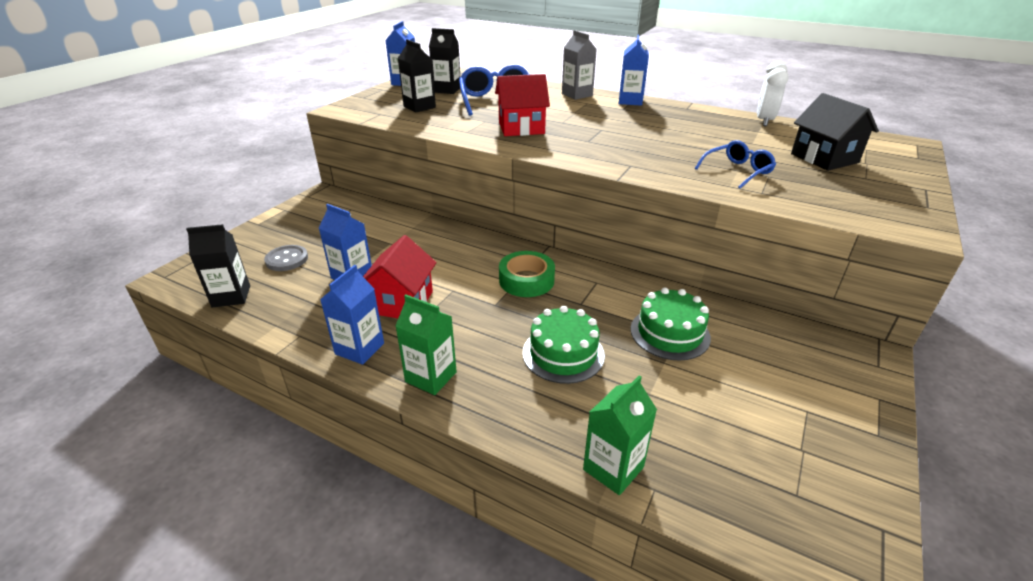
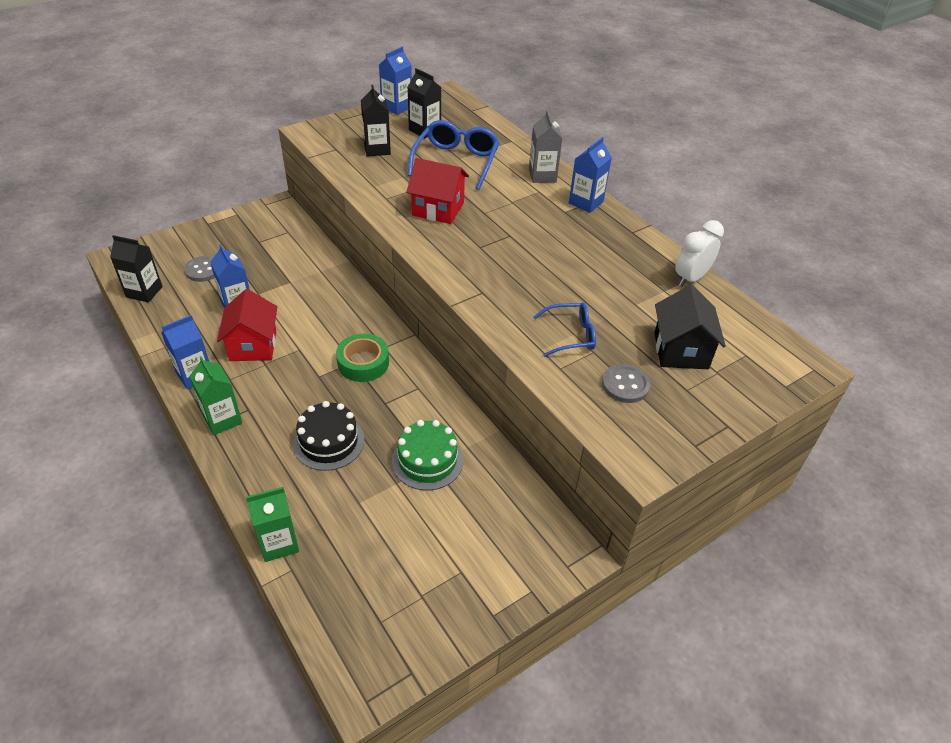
camera: 25 degrees right, 10 degrees up
(401, 302) = (253, 345): red house -> red house turned 45 degrees counterclockwise
(563, 354) = (329, 442): green cake -> black cake
(823, 187) = (625, 385): none -> grey button

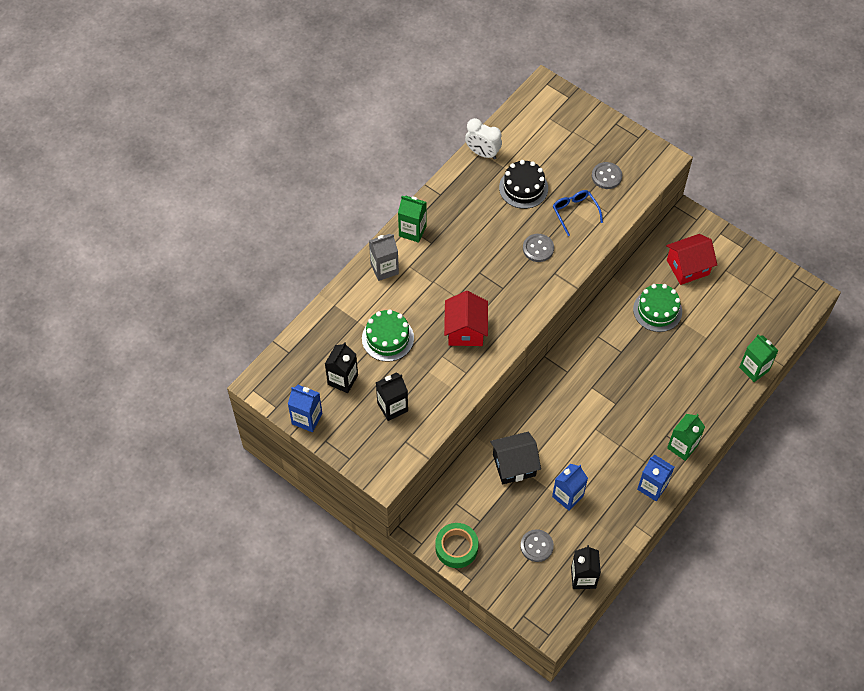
camera: 105 degrees left, 15 degrees up
(253, 345) = (606, 462): red house -> red house (688, 267)
(329, 442) = (669, 373): black cake -> black cake (523, 188)
(363, 363) = (589, 379): green tape -> green tape (456, 547)
(456, 161) = (387, 338): blue glasses -> green cake
(524, 288) = (538, 248): none -> grey button
(586, 202) = (412, 231): blue carton -> green carton
(681, 350) = (561, 151): black house -> black house (514, 465)

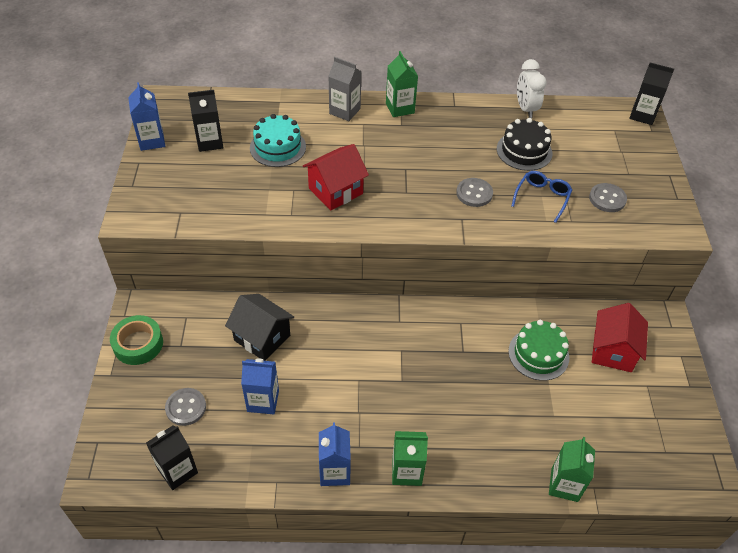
camera: 50 degrees right, 10 degrees down
(387, 338) = (278, 147): green cake -> turquoise cake
(392, 407) = (209, 186): black carton -> black carton (642, 115)
(688, 267) = (612, 351): red house -> red house turned 75 degrees clockwise

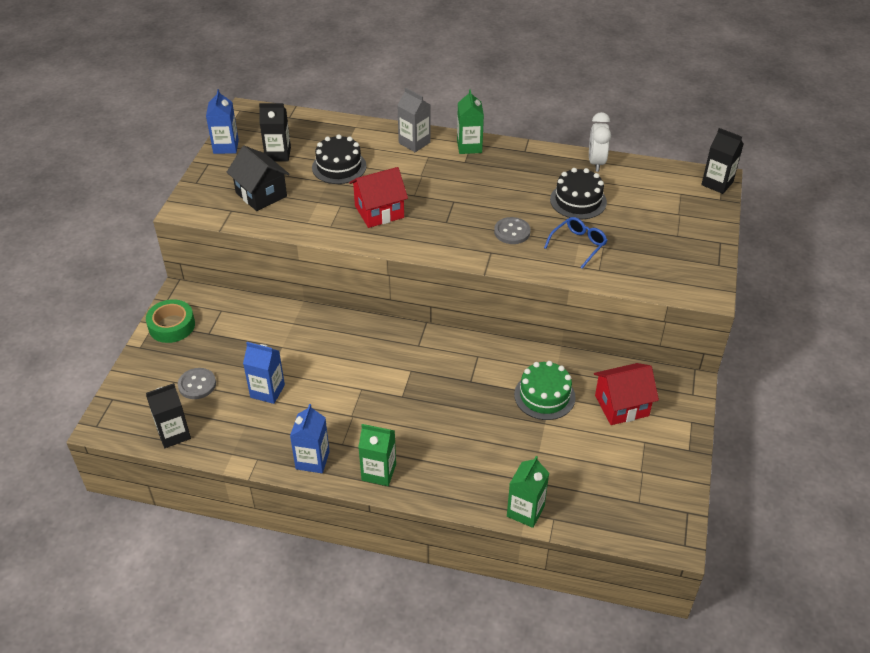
camera: 15 degrees right, 5 degrees down
(262, 338) = (284, 338): black house -> black house (261, 194)
(278, 147) = (339, 167): turquoise cake -> black cake
(607, 199) = (644, 255): grey button -> none
(612, 351) = (621, 405): red house -> red house turned 45 degrees clockwise

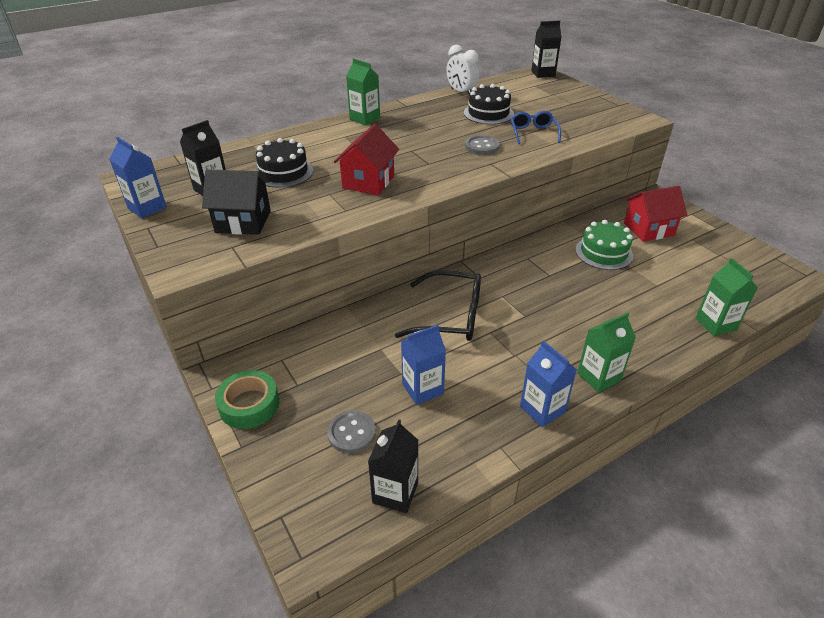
camera: 45 degrees left, 5 degrees down
(354, 358) = (451, 316): none -> black glasses
(414, 143) = (320, 134): grey carton -> none
(621, 405) = (648, 229): red house -> red house turned 45 degrees clockwise

